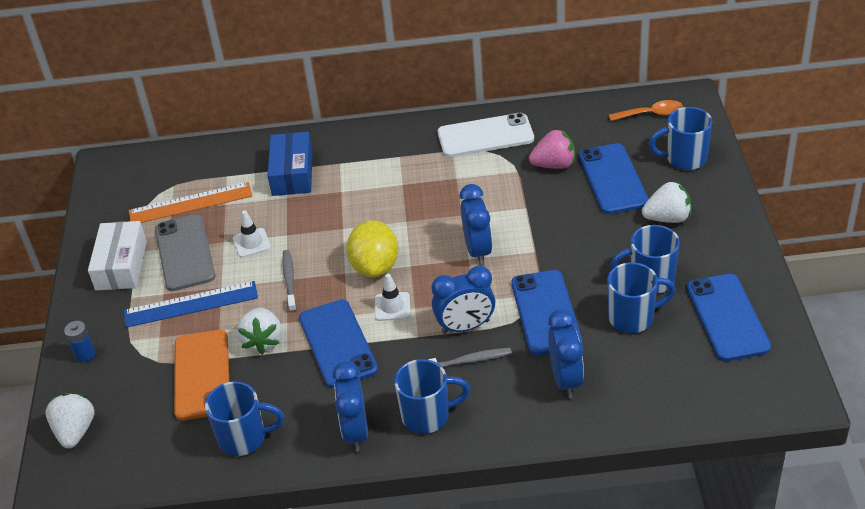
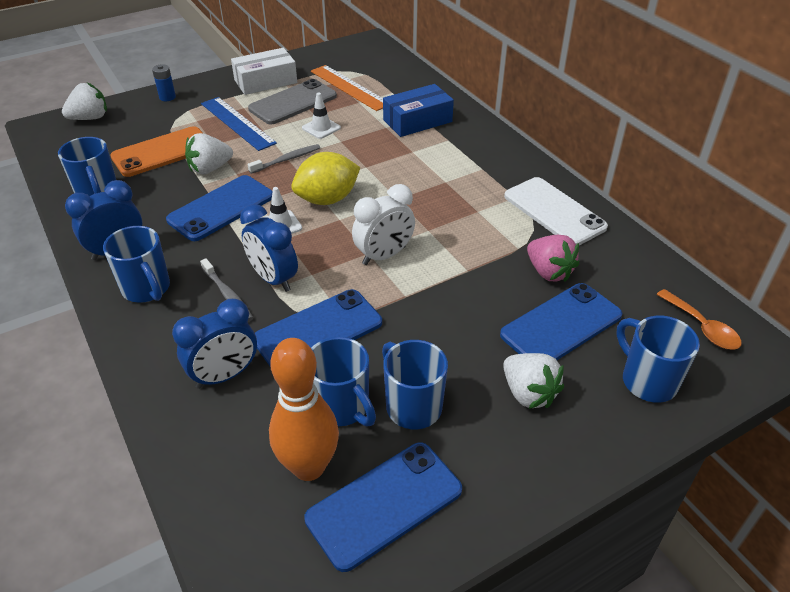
camera: 60 degrees right, 0 degrees up
(478, 250) = (384, 256): blue clock -> white clock
(679, 349) = (309, 467): none -> orange bowling pin

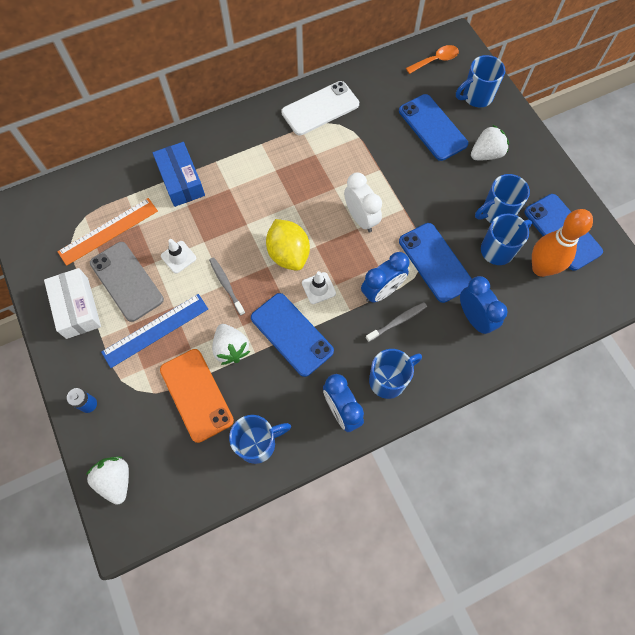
camera: 85 degrees left, 25 degrees up
(549, 272) = (384, 124): pink strawberry -> none

